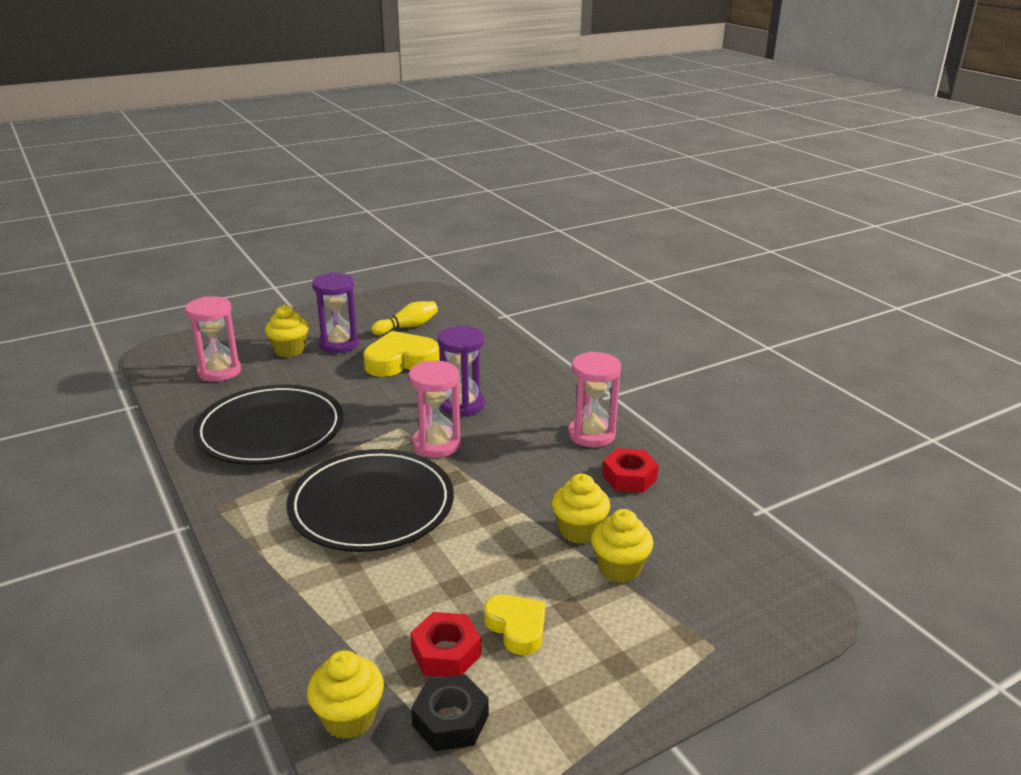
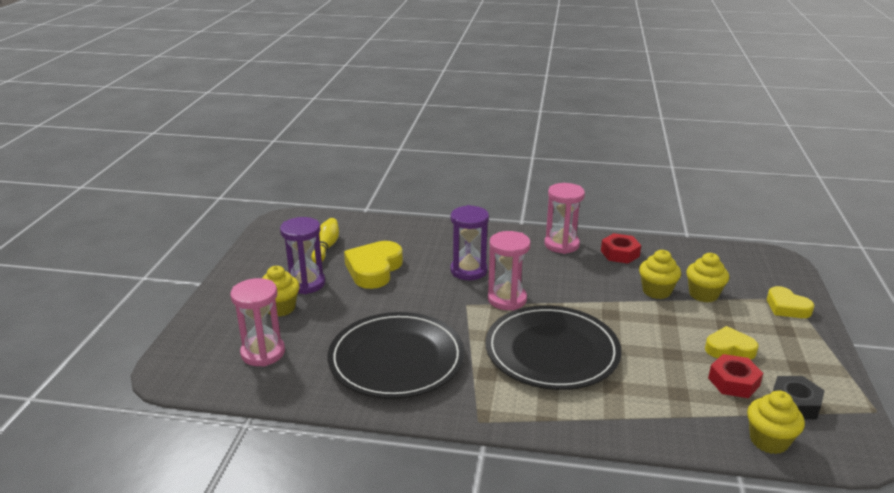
camera: 50 degrees left, 0 degrees up
(683, 650) = (787, 307): none -> yellow heart

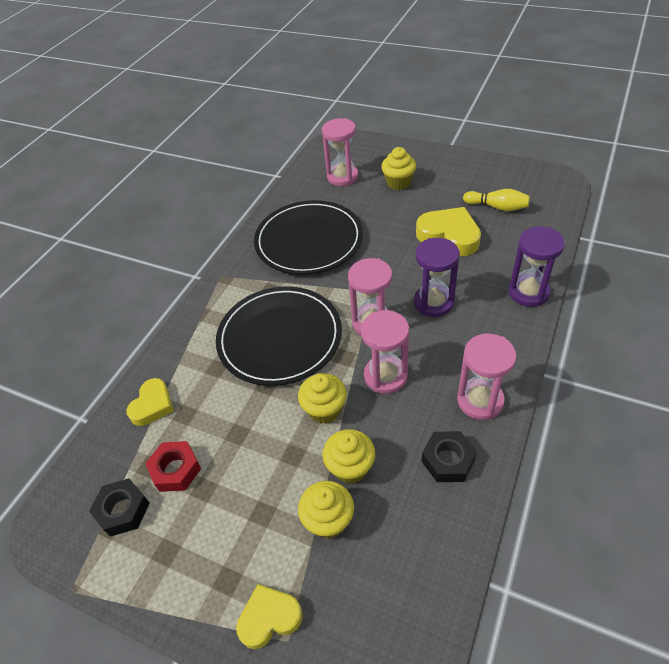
camera: 110 degrees right, 20 degrees up
(306, 283) = (433, 195): purple hourglass -> purple hourglass (528, 292)
(563, 286) = (385, 376): none -> pink hourglass
(620, 253) = (448, 460): red nut -> black nut
(729, 348) = (222, 494): yellow heart -> yellow heart (152, 405)
(769, 441) = (99, 459): yellow cupcake -> yellow cupcake (324, 410)

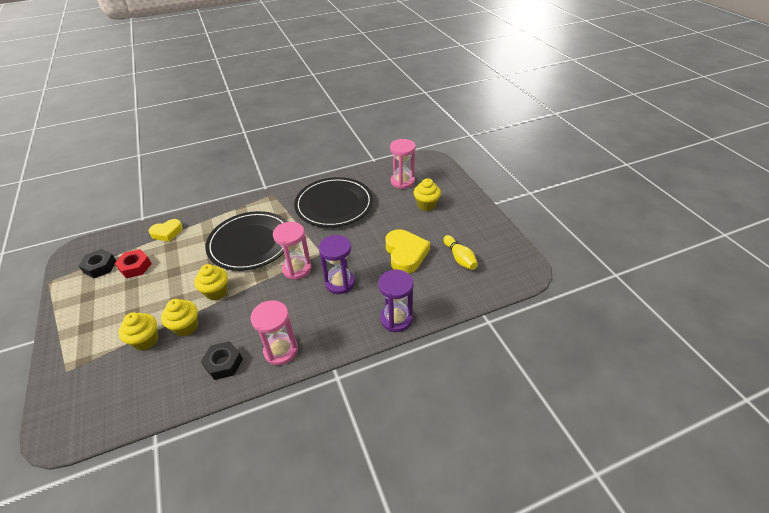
camera: 40 degrees right, 5 degrees down
(269, 618) = (74, 356): yellow heart -> none
(385, 376) = (262, 299): pink hourglass -> none

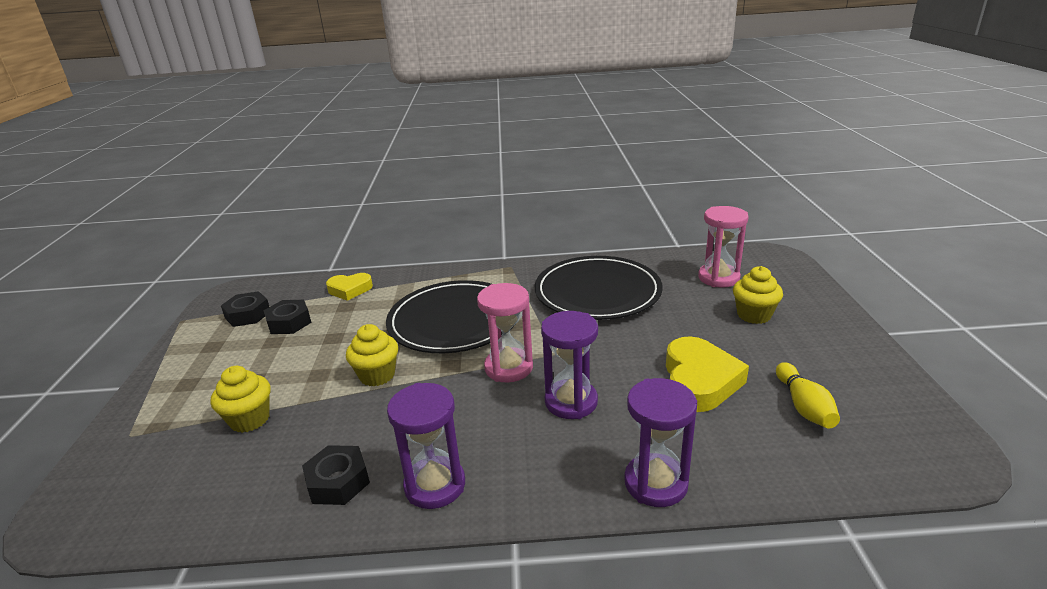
camera: 20 degrees right, 15 degrees down
(135, 267) = (289, 323): red nut -> black nut
(186, 327) = (312, 414): yellow cupcake -> none
(281, 350) = (435, 485): pink hourglass -> purple hourglass

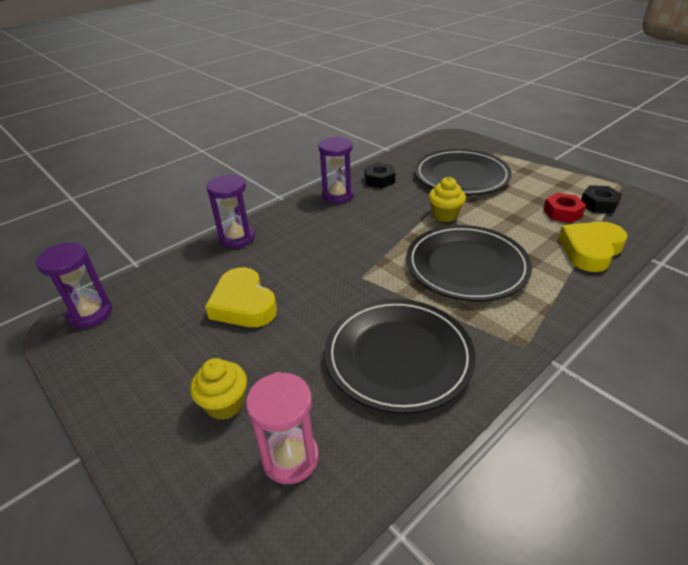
camera: 140 degrees right, 10 degrees up
(250, 419) = (461, 176): yellow cupcake -> black plate
(289, 323) = (562, 213): black nut -> red nut
(350, 290) = (590, 250): yellow heart -> yellow heart, size x1.59
(508, 368) = (378, 254): pink hourglass -> none
(571, 402) = (316, 253): purple hourglass -> purple hourglass (90, 313)
(804, 406) = (162, 318): yellow bowling pin -> none

